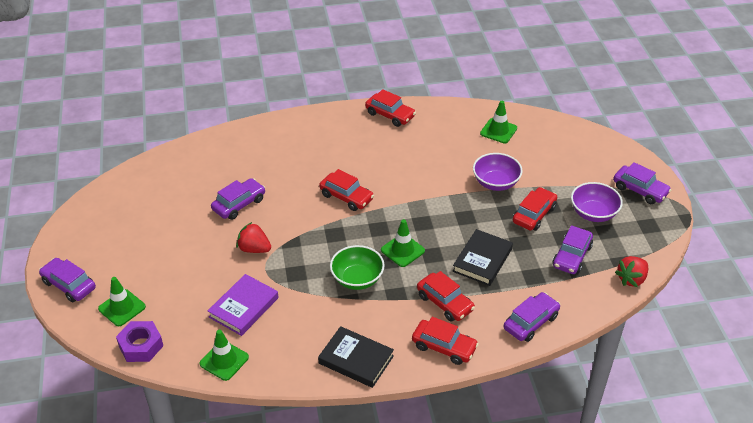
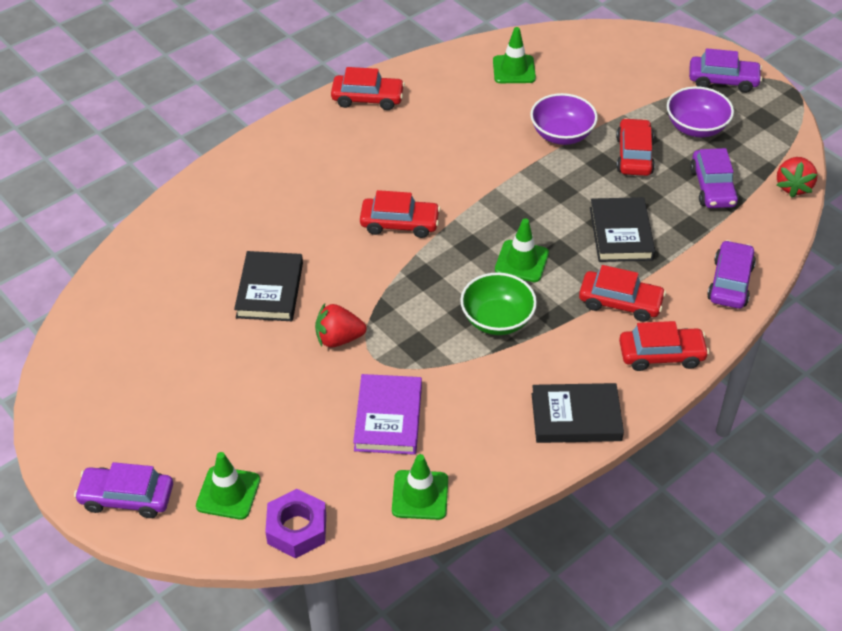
camera: 30 degrees left, 5 degrees up
(239, 204) = (269, 290): purple car -> black book

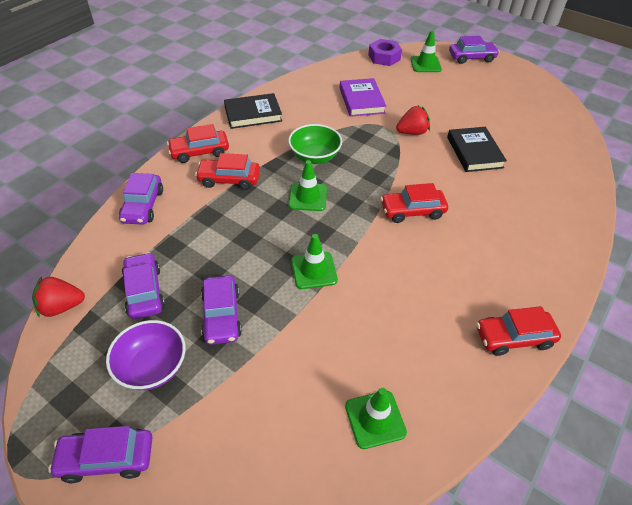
camera: 165 degrees right, 0 degrees up
(420, 495) = (330, 74): green traffic cone -> green traffic cone (314, 270)
(561, 134) = (299, 328): purple bowl -> none
(621, 233) = (231, 231): black book -> none
(634, 155) = (222, 315): red car -> purple car
(793, 186) = (62, 307): red strawberry -> red strawberry turned 105 degrees counterclockwise

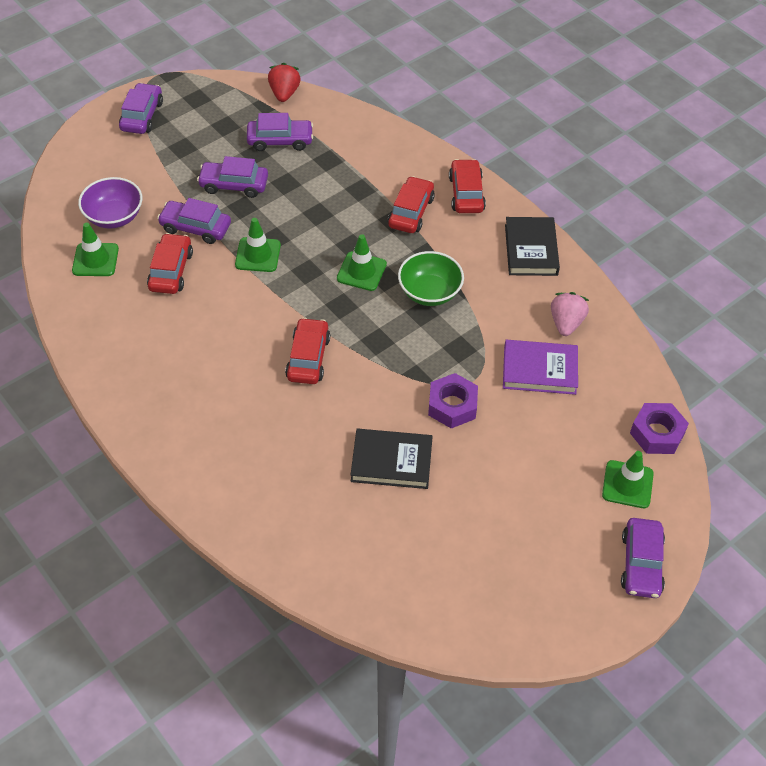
camera: 105 degrees right, 5 degrees up
(143, 206) = (390, 145): purple car -> purple car (195, 228)
(152, 367) = (203, 141): purple bowl -> purple bowl (114, 217)
(316, 94) = (566, 323): none -> pink strawberry
(412, 132) = (452, 406): red strawberry -> purple nut
(514, 337) = (118, 381): red car -> red car (171, 271)

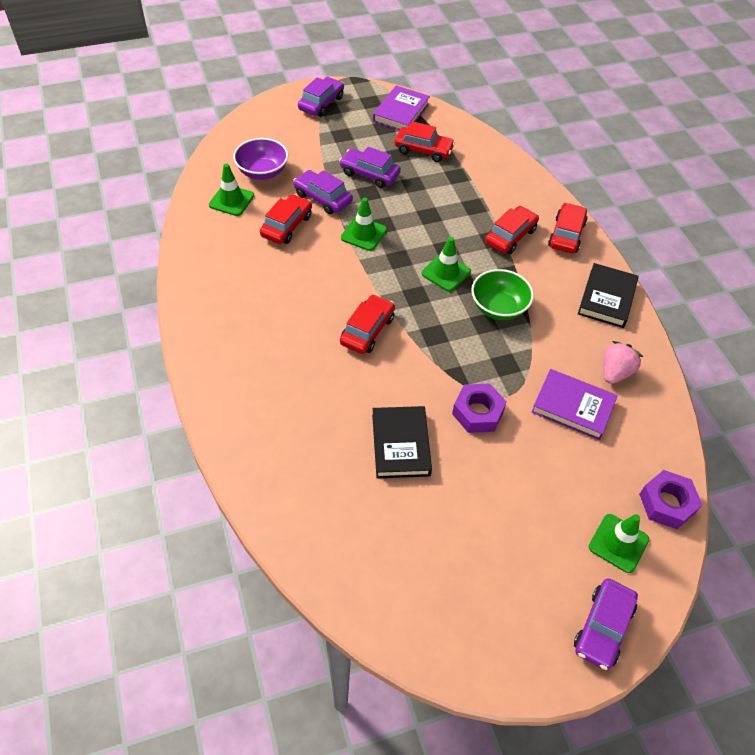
camera: 20 degrees right, 0 degrees up
(236, 102) = (401, 112): none -> purple book
(280, 140) = (423, 150): purple car -> red car
(284, 93) = (443, 115): red strawberry -> none
(391, 462) = (400, 444): black book -> black book turned 60 degrees clockwise

